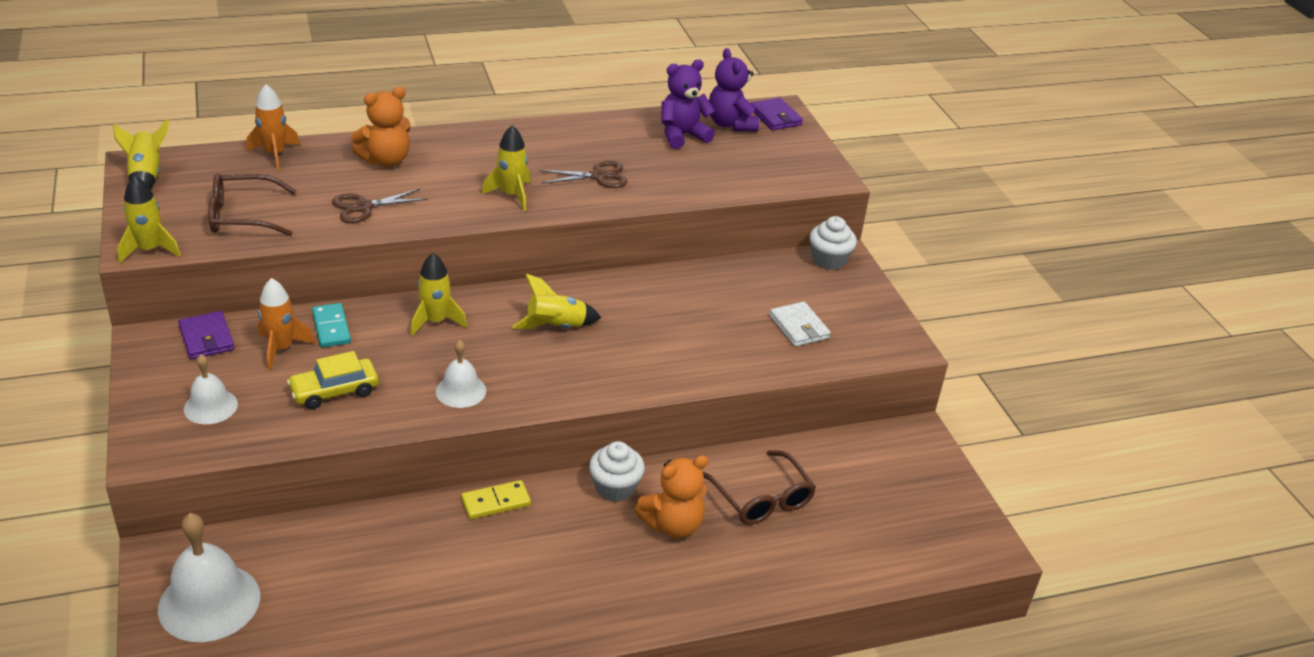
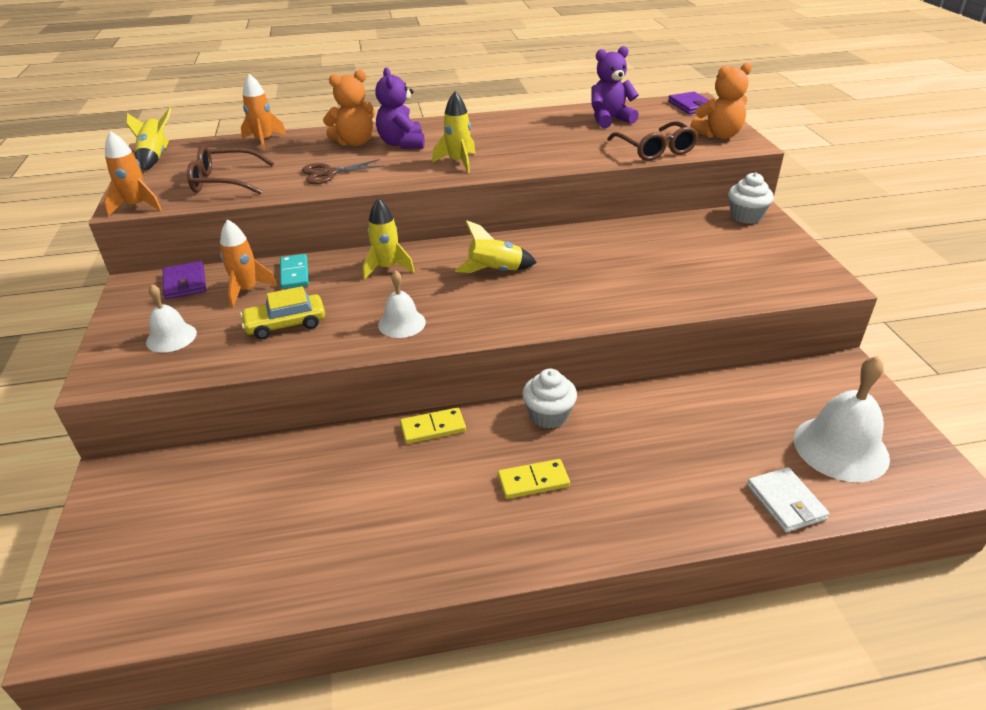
camera: 10 degrees right, 0 degrees up
(149, 250) = (137, 206): yellow rocket -> orange rocket
(209, 602) = (143, 521): white bell -> white bell (840, 448)
(598, 176) = (536, 148): brown scissors -> none
(601, 556) = (533, 481): none -> yellow domino
(673, 525) = (605, 451): orange teddy bear -> orange teddy bear (718, 135)
(731, 124) = (652, 111): purple teddy bear -> purple teddy bear (402, 144)
(761, 498) = (694, 426): brown glasses -> brown glasses (655, 149)
(799, 327) = (724, 268): white wallet -> white wallet (785, 502)

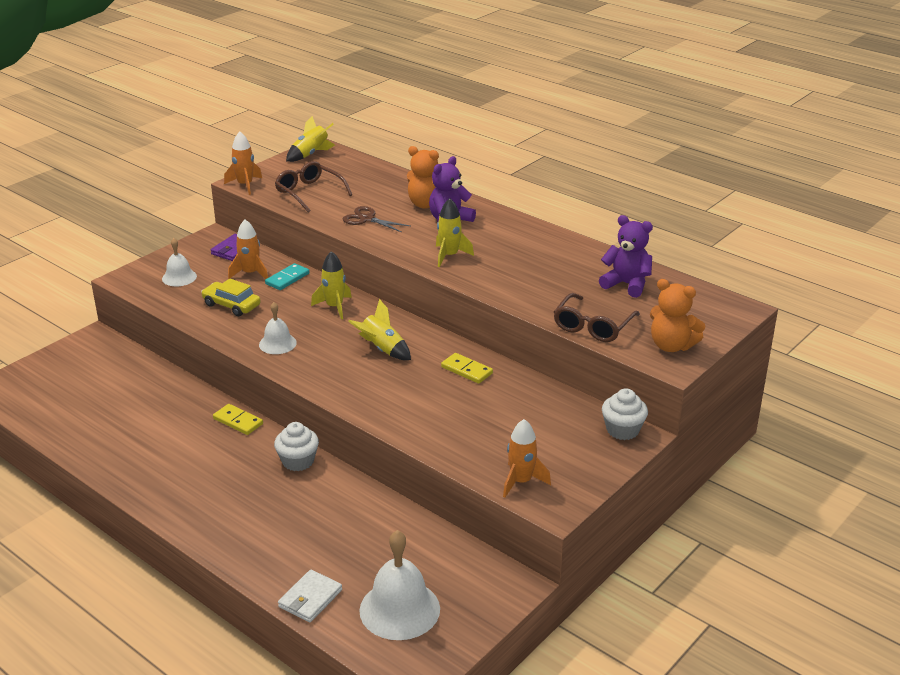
camera: 50 degrees right, 5 degrees down
(264, 141) = (383, 174): orange rocket -> orange rocket (521, 481)
(533, 481) = (227, 482): yellow domino -> yellow domino (466, 370)
(691, 106) = (723, 311): purple wallet -> none

